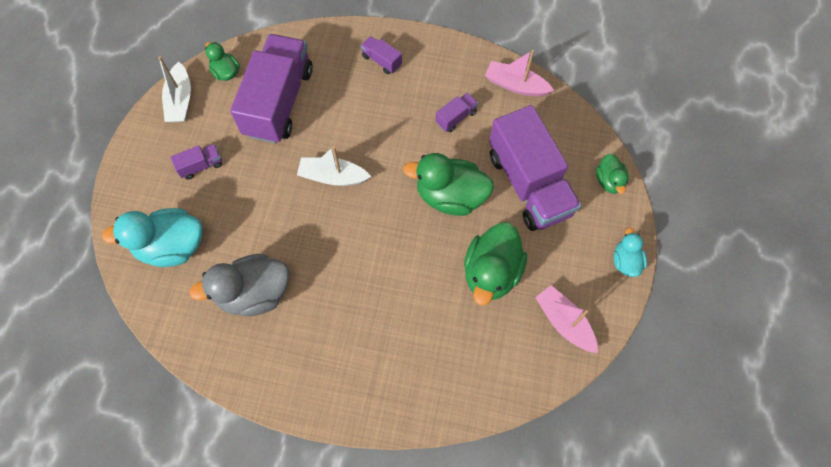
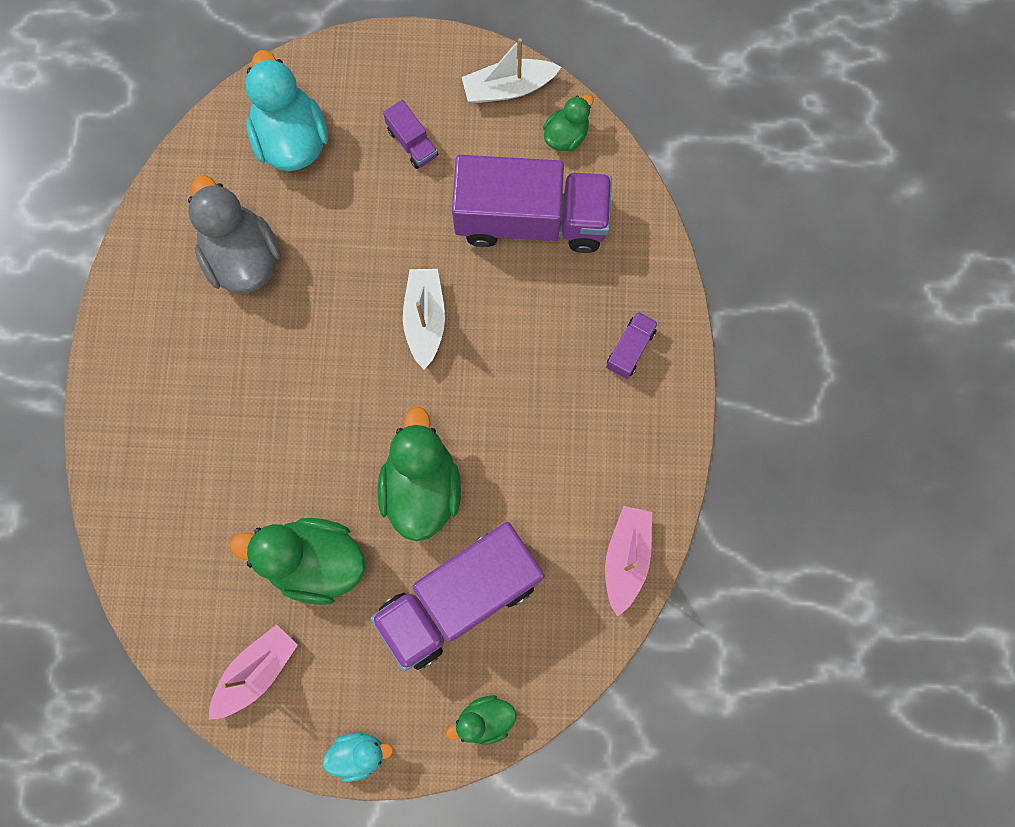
camera: 80 degrees right, 10 degrees up
(456, 117) = (552, 475): purple truck -> none

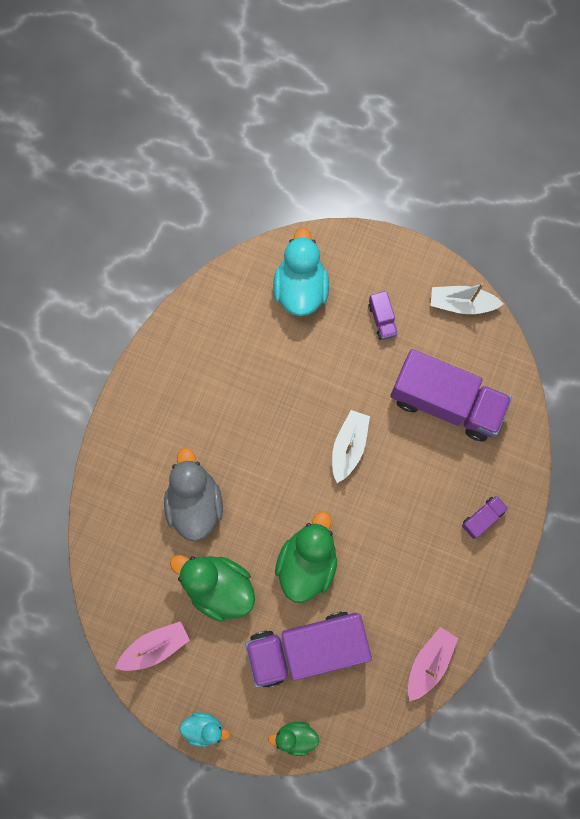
camera: 20 degrees right, 0 degrees up
(242, 257) = (240, 359): grey duck -> grey duck (195, 502)
(566, 135) = (490, 351): green duck -> none

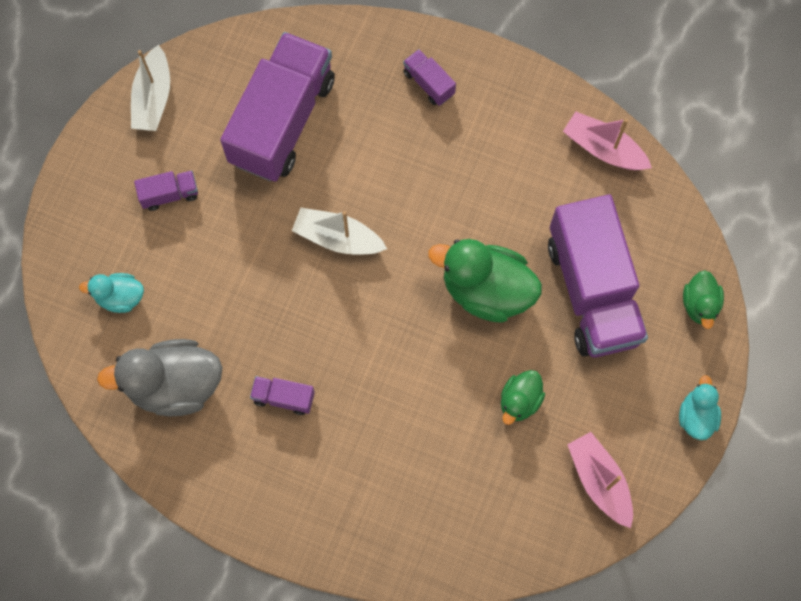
camera: 90 degrees left, 5 degrees down
(195, 502) = (410, 433): grey duck -> grey duck (175, 385)
(218, 586) = (520, 401): green duck -> green duck, size x0.54
(223, 408) = (283, 397): none -> purple truck
(300, 288) = (120, 297): turquoise duck -> turquoise duck, size x0.54

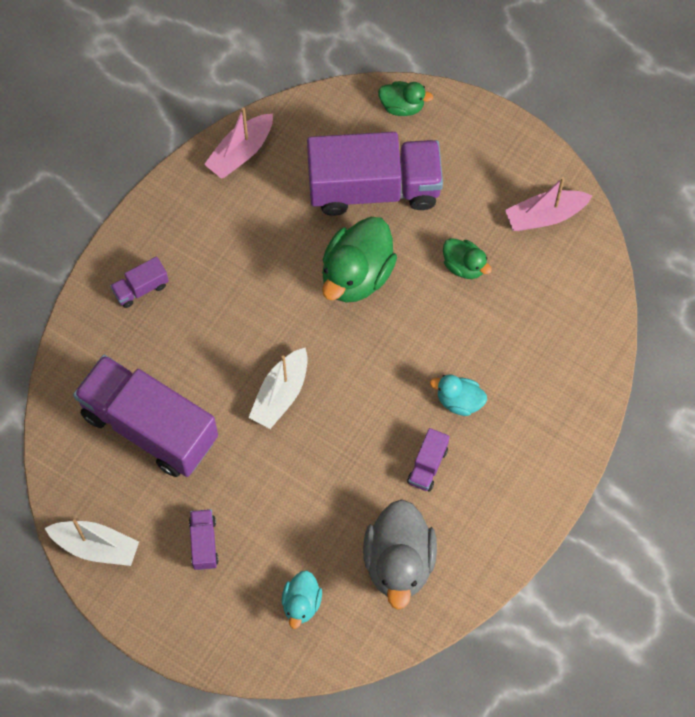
camera: 80 degrees left, 5 degrees down
(696, 416) = (500, 130): turquoise duck -> turquoise duck (459, 401)

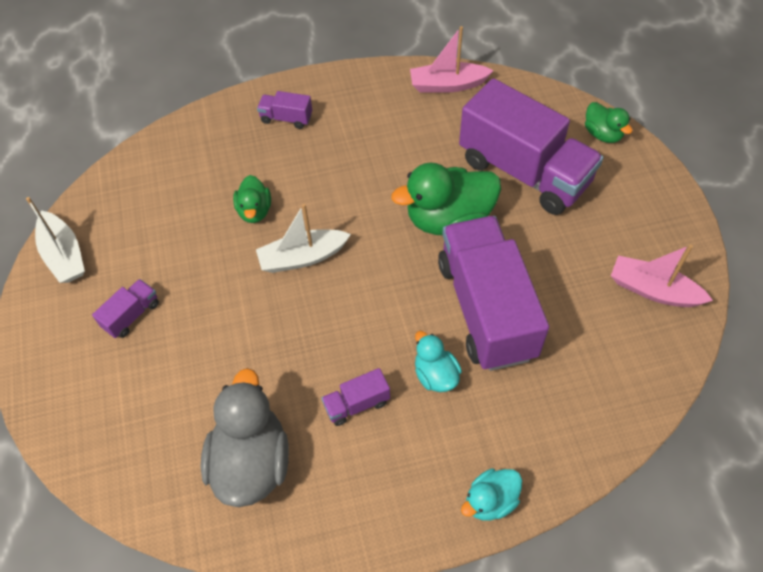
camera: 45 degrees right, 10 degrees down
(149, 426) = (190, 207): purple truck -> purple truck (486, 309)
(301, 603) = (144, 424): turquoise duck -> turquoise duck (490, 501)
(399, 562) = (251, 462): grey duck -> grey duck turned 135 degrees clockwise
(464, 266) = (543, 276): green duck -> green duck (254, 211)

